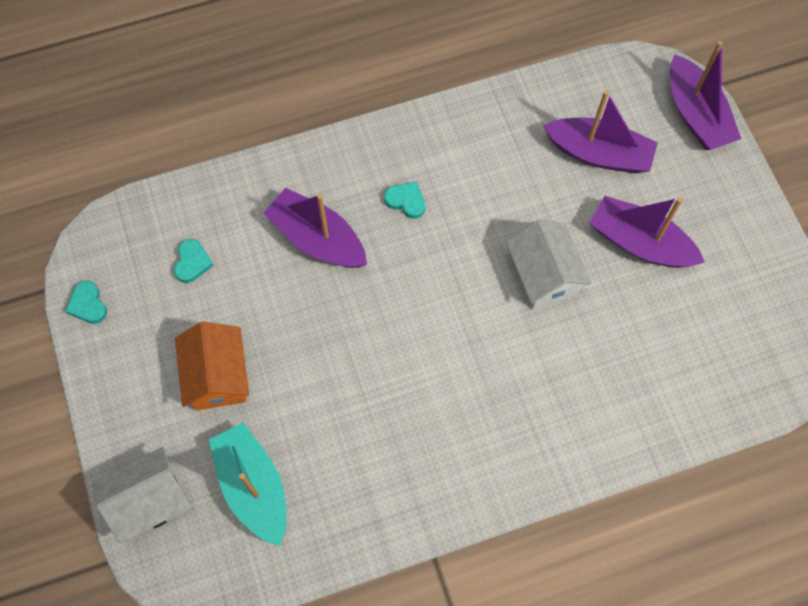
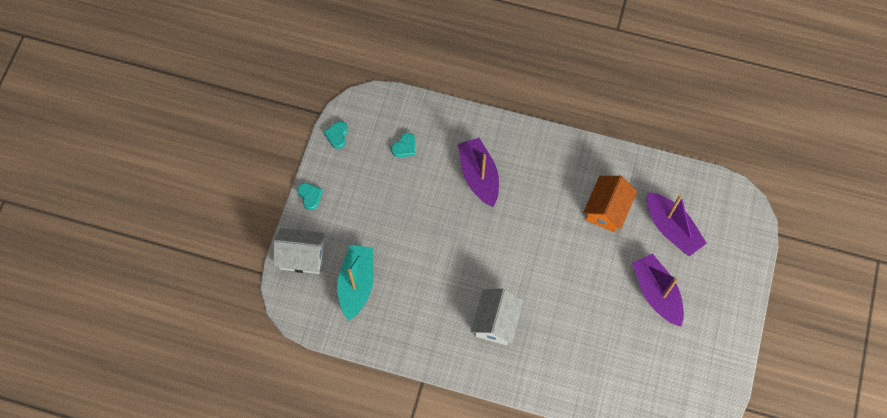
camera: 35 degrees right, 0 degrees up
(217, 376) = (377, 215): orange house -> orange house (607, 209)
(406, 201) = (542, 186): turquoise heart -> turquoise heart (310, 196)
(543, 275) = (588, 275): white house -> white house (496, 321)
(696, 115) = (747, 242): purple boat -> none

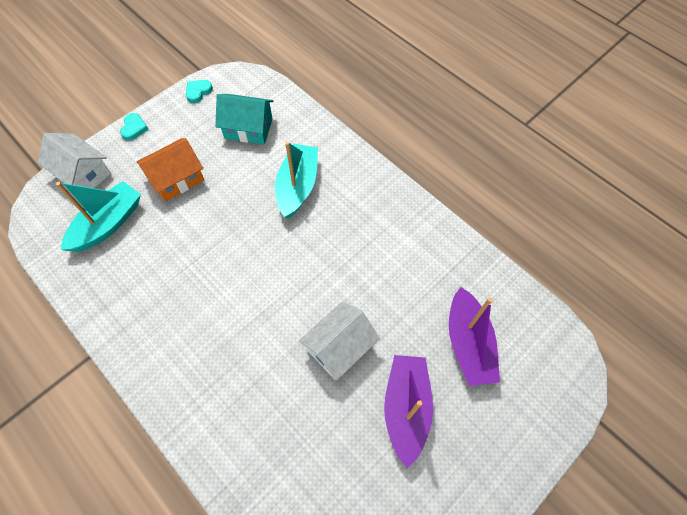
camera: 30 degrees right, 5 degrees down
(404, 147) = (248, 128): turquoise heart -> turquoise house
(479, 176) = (297, 186): purple boat -> turquoise boat
(496, 321) = (209, 336): white house -> white house (339, 347)
(607, 209) = (407, 285): orange house -> orange house (177, 179)

